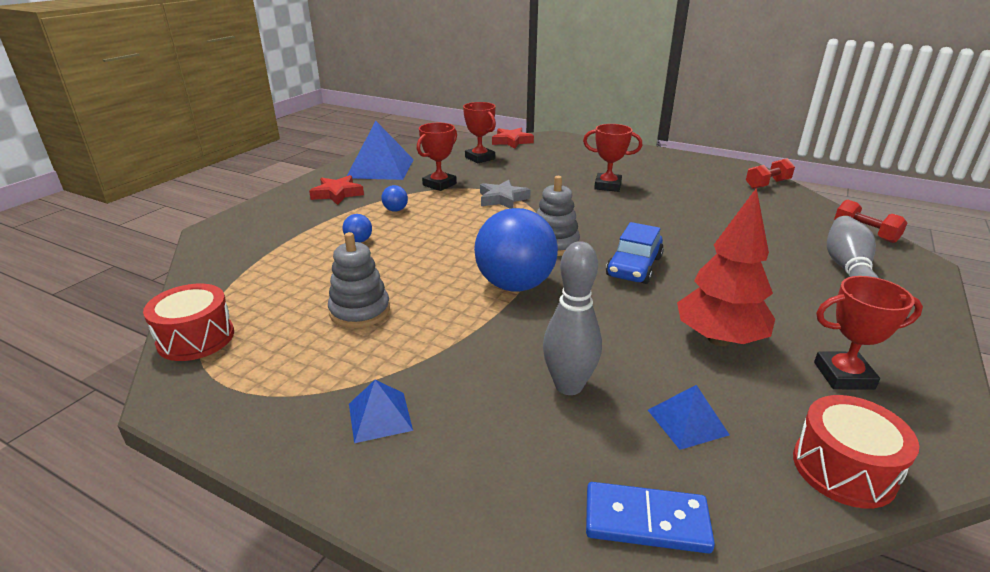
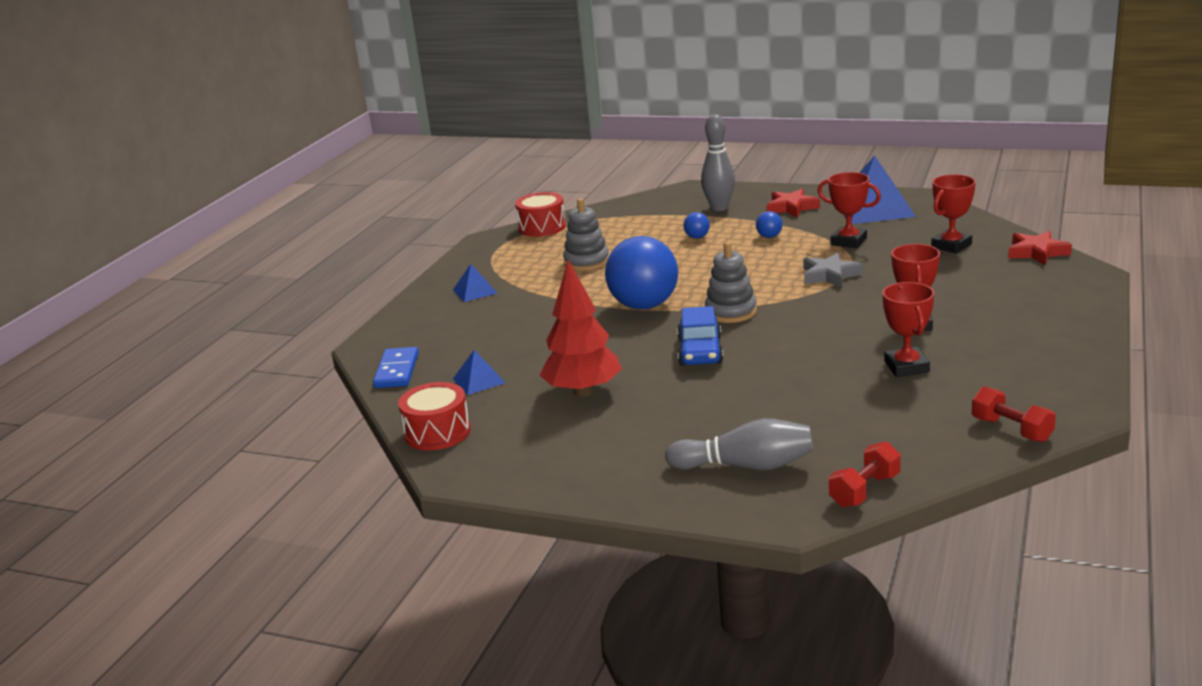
camera: 85 degrees right, 5 degrees down
(568, 386) = (512, 340): grey bowling pin -> grey bowling pin (719, 208)
(634, 267) = (700, 351): blue car -> blue car turned 105 degrees counterclockwise
(843, 375) = (542, 443): red trophy -> red trophy (906, 367)

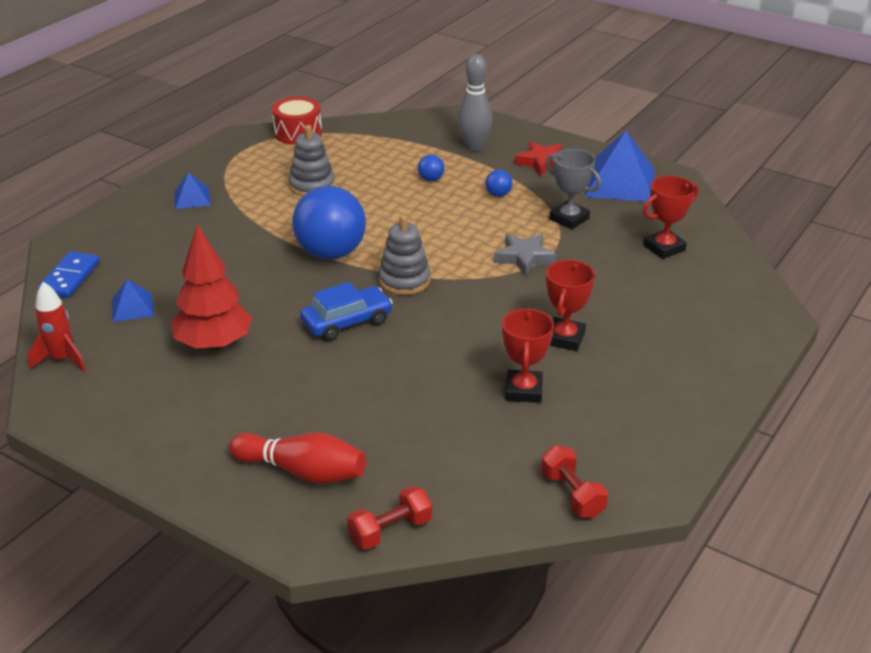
camera: 10 degrees right, 10 degrees up
(437, 432) = (61, 359): red drum -> red rocket
(700, 351) = (347, 322): blue car -> blue car turned 135 degrees counterclockwise
(746, 466) = (302, 472): grey bowling pin -> red bowling pin
(848, 241) = (569, 219): red trophy -> grey trophy
(1037, 252) = (742, 277): red star -> none

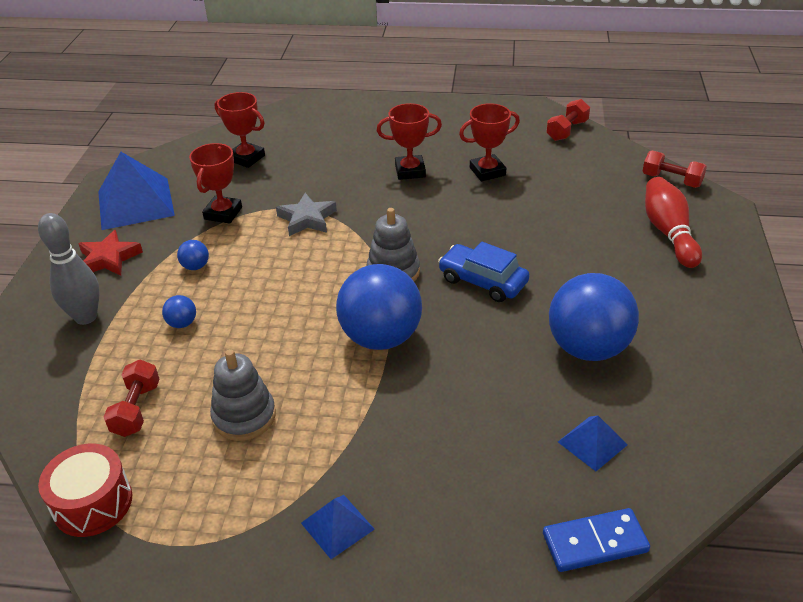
camera: 115 degrees left, 5 degrees up
(61, 359) = (715, 447): red rocket -> none
(214, 344) = (588, 348): red tree -> blue ball
(359, 153) = (136, 409): none -> red dumbbell
(569, 219) = (223, 213): grey trophy -> red trophy

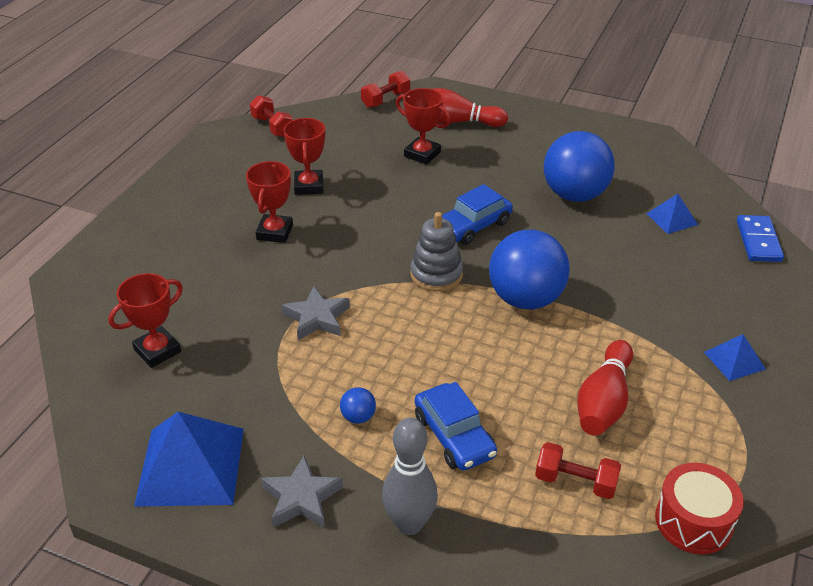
camera: 75 degrees left, 0 degrees up
(109, 258) = (301, 498): red star -> grey star
(182, 323) = (454, 436): blue ball -> blue car
(223, 213) = (265, 384): red trophy -> red trophy (422, 154)
(244, 416) = (604, 402): grey stacking toy -> red bowling pin

